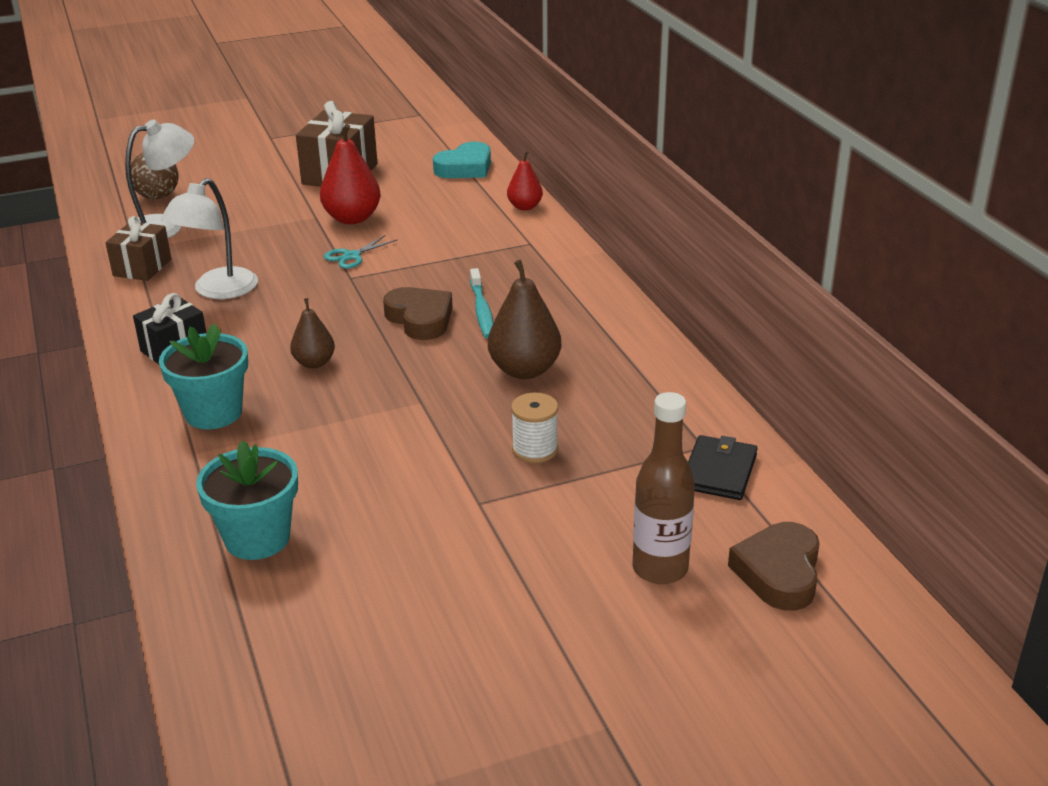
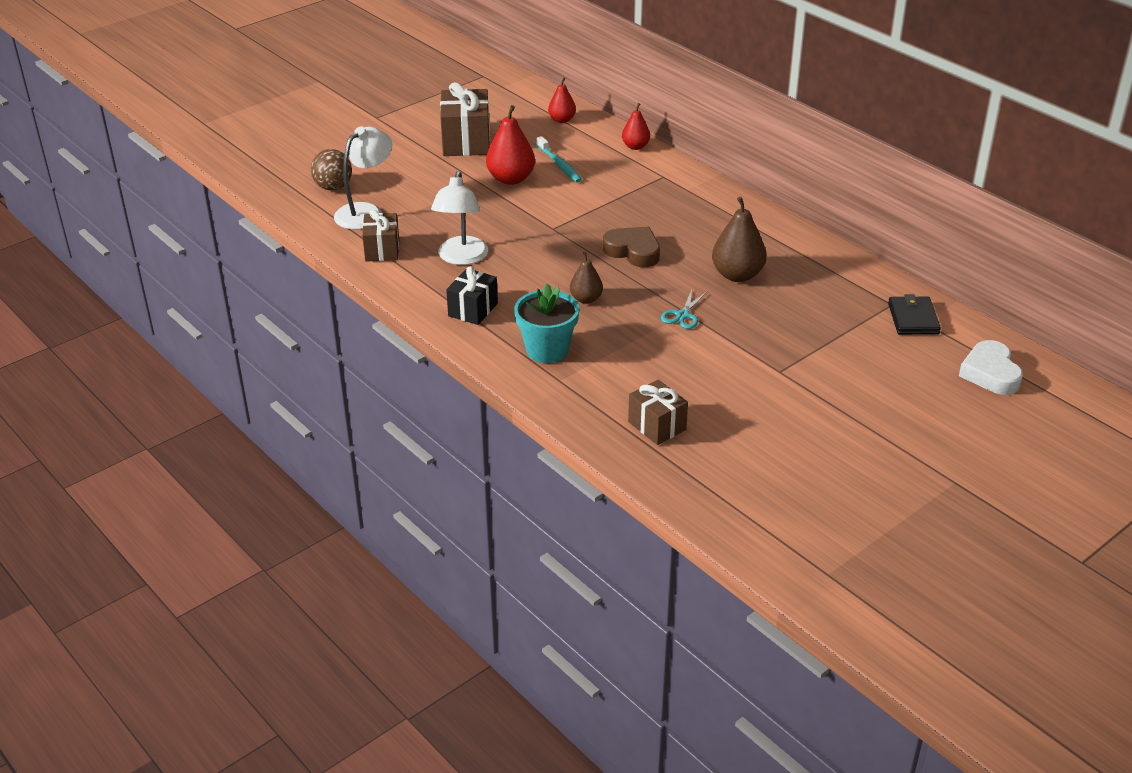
camera: 20 degrees left, 5 degrees up
(257, 538) = (657, 426): turquoise flower pot -> brown gift
(351, 256) = (539, 211): turquoise scissors -> turquoise scissors (683, 315)
(465, 168) = (562, 120): turquoise heart -> red pear
(482, 310) = (672, 236): turquoise toothbrush -> turquoise toothbrush (559, 164)
(535, 449) = (788, 329): white spool -> none
(660, 569) = (921, 387): brown bottle -> none
(779, 572) = (990, 373): brown heart -> white heart

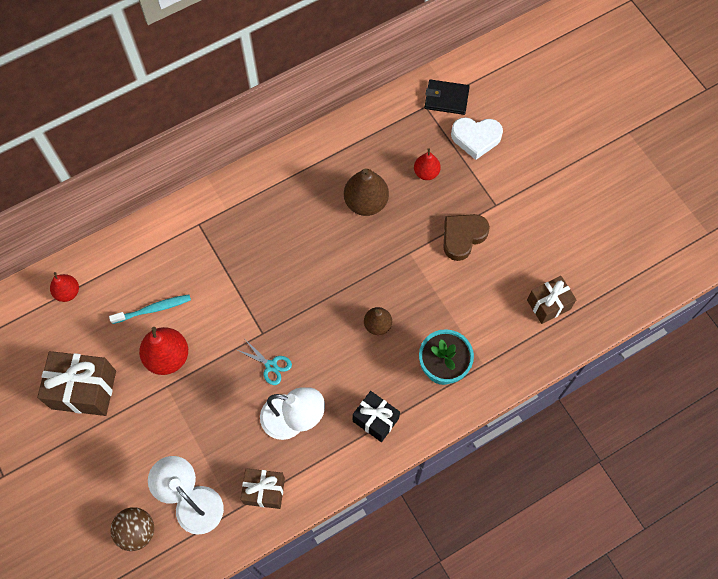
camera: 80 degrees left, 30 degrees up
(633, 251) = (314, 274): brown heart -> brown heart (463, 237)
(635, 146) = (139, 236): red pear -> red pear (426, 172)
(683, 315) = (413, 256): turquoise scissors -> turquoise scissors (271, 366)
(990, 373) = (518, 72): white heart -> white heart (476, 138)

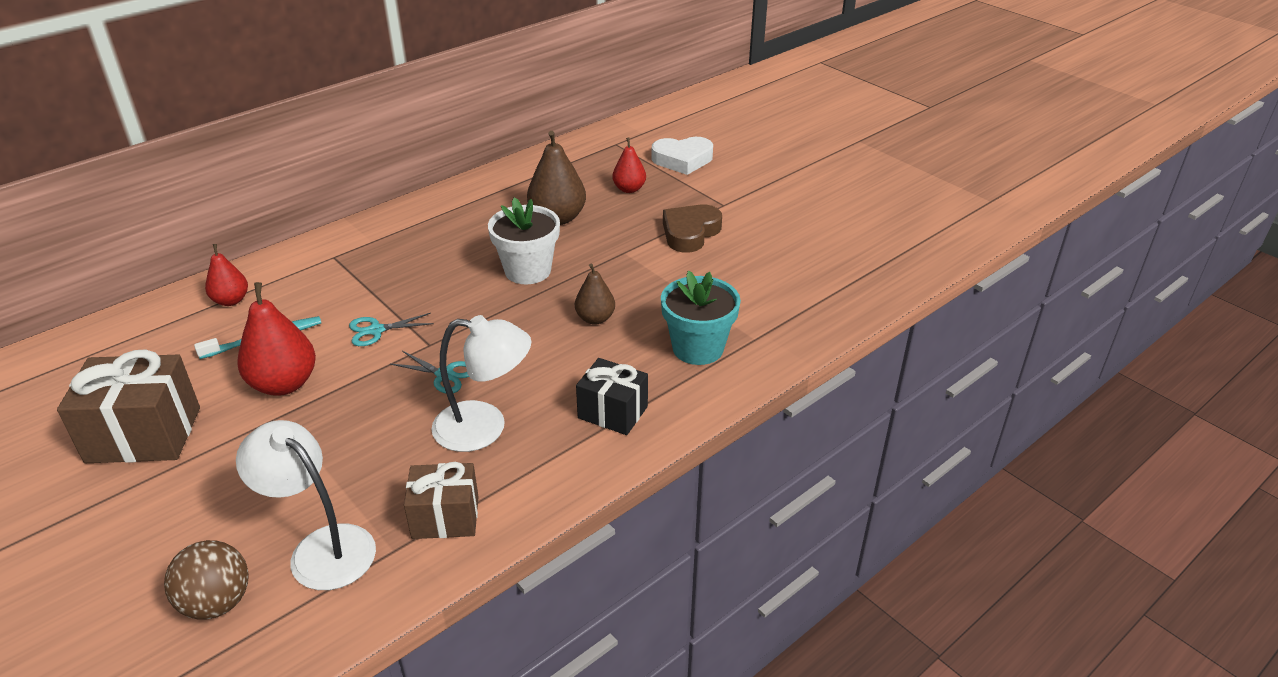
camera: 10 degrees left, 30 degrees down
(68, 292) = (134, 336): red pear -> red pear (231, 300)
(227, 312) = (376, 330): none -> turquoise scissors
(336, 263) = (528, 271): none -> white flower pot
(446, 98) = (639, 136): black wallet -> none
(548, 304) = (821, 276): brown gift -> none

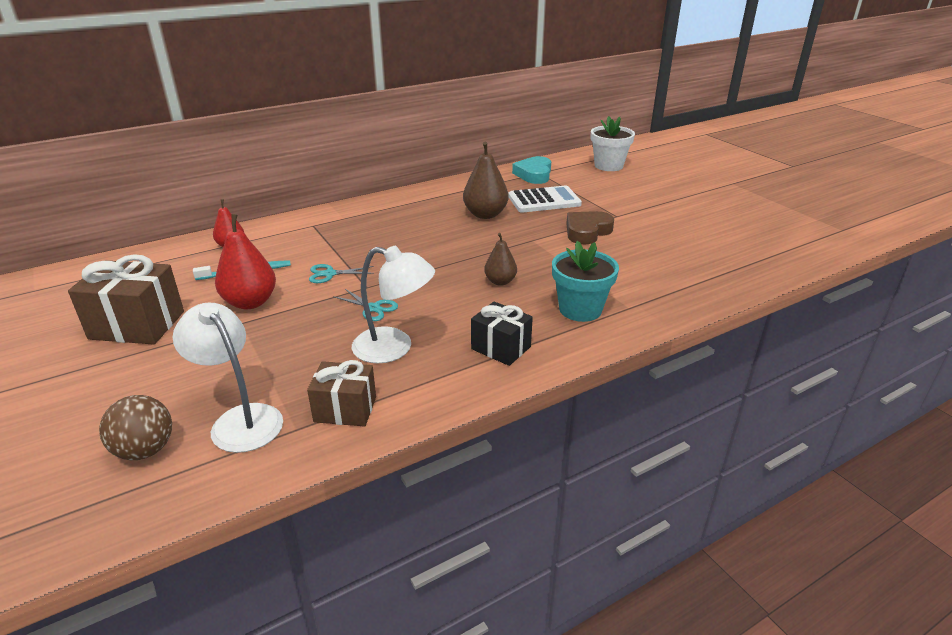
camera: 10 degrees right, 5 degrees down
(528, 271) = (454, 246): white flower pot -> white flower pot (608, 166)
(609, 147) = (534, 174): none -> turquoise heart
(629, 189) = (544, 201): red pear -> white calculator
(682, 160) = (589, 185): white heart -> none

